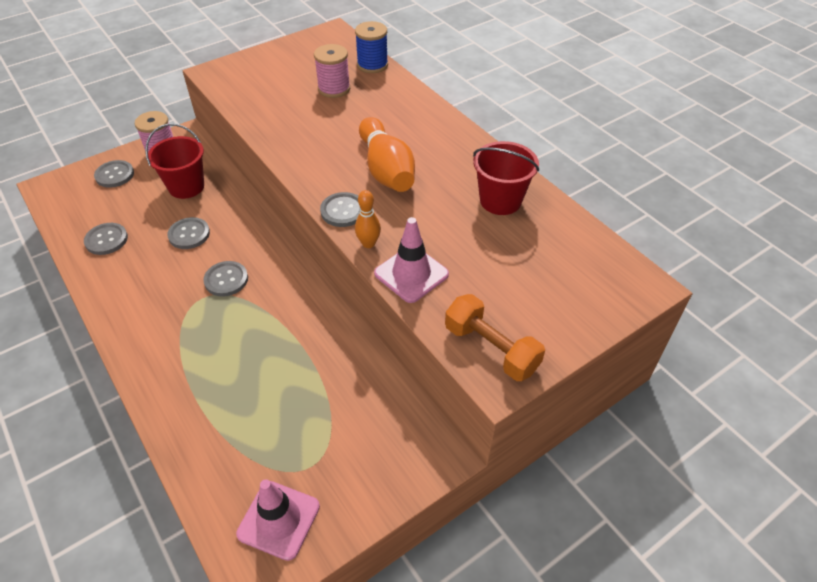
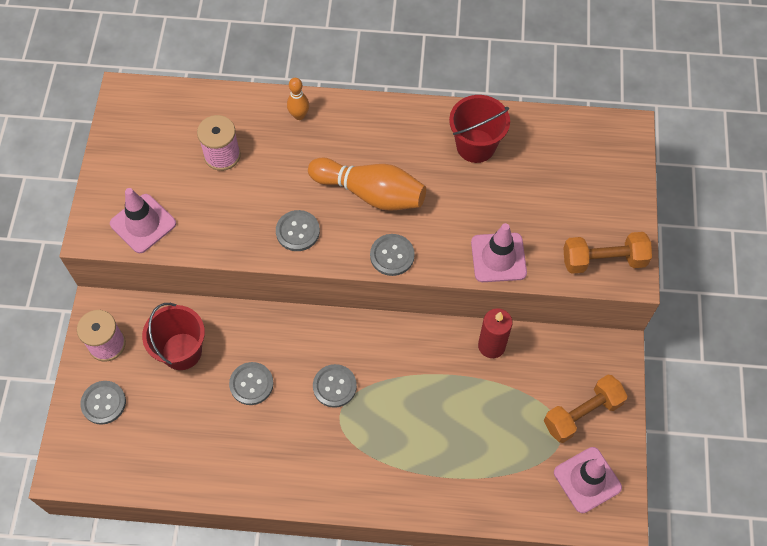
camera: 50 degrees left, 15 degrees up
(106, 240) = (196, 454): grey button -> grey button (297, 231)
(241, 86) = (143, 223): none -> pink traffic cone
(347, 469) = (582, 414): none -> orange dumbbell
(354, 356) = (491, 346): none -> red candle
(368, 243) = (443, 263): orange bowling pin -> orange bowling pin (299, 115)
(372, 65) = (215, 102): blue spool -> none

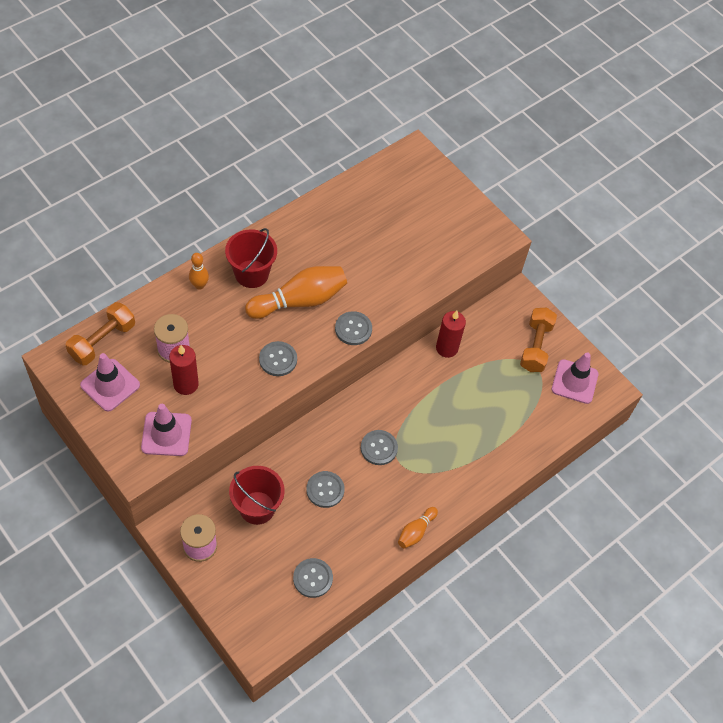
camera: 50 degrees left, 5 degrees down
(103, 403) = (239, 584): grey button -> grey button (313, 578)
(201, 193) = (186, 384): none -> red candle
(290, 489) = (416, 531): none -> orange bowling pin
(475, 146) = (335, 224): red bucket -> red bucket (251, 274)
(498, 257) = (417, 282): pink traffic cone -> pink traffic cone (110, 385)
(603, 260) = (478, 238): orange dumbbell -> orange dumbbell (102, 341)

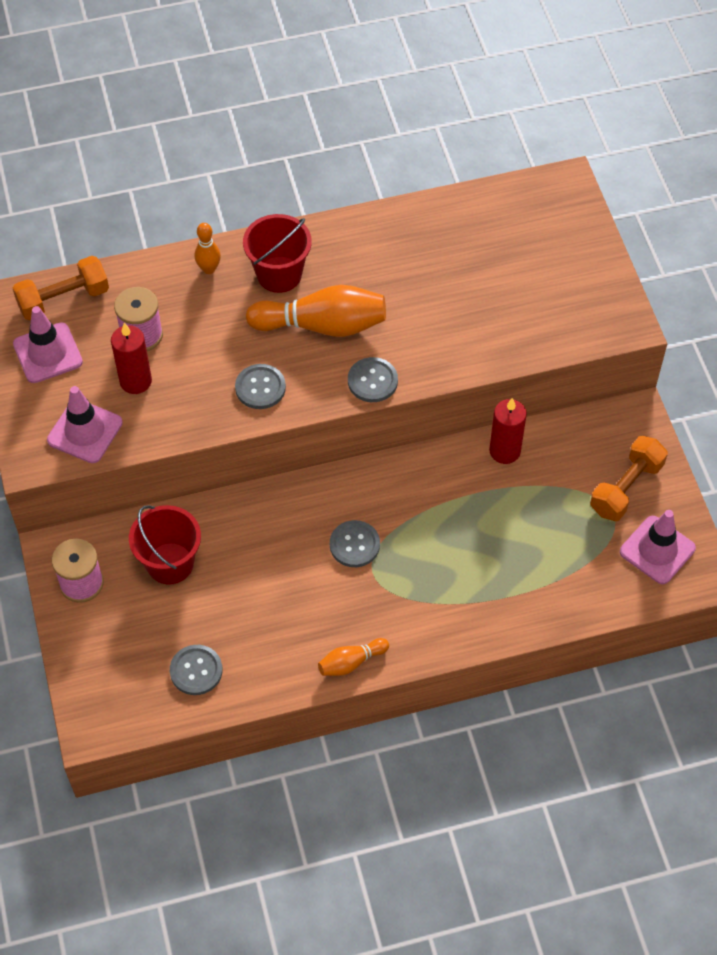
camera: 30 degrees right, 0 degrees up
(325, 490) = (262, 571): grey button -> none

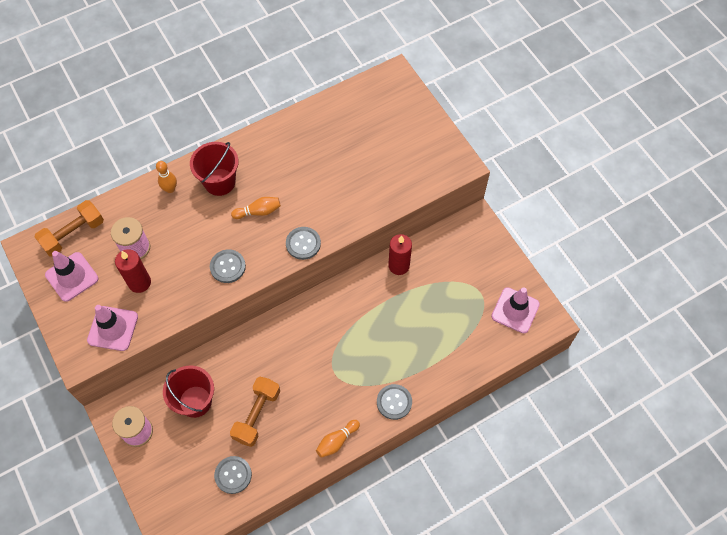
camera: 15 degrees left, 5 degrees up
(322, 325) = (258, 212): orange bowling pin -> orange bowling pin, size x0.51
(354, 545) = (317, 356): grey button -> grey button (394, 402)
(626, 488) = (484, 272): orange dumbbell -> orange dumbbell (257, 415)

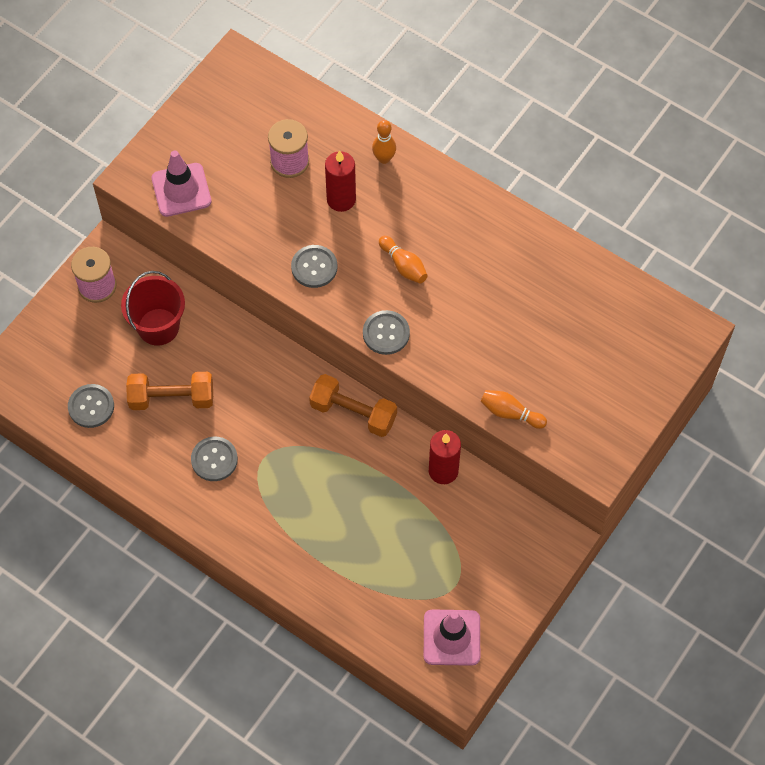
camera: 65 degrees right, 0 degrees up
(72, 277) = (222, 119): pink traffic cone -> none
(73, 234) = (274, 92): orange dumbbell -> orange dumbbell (353, 413)
(139, 282) = (249, 188): red candle -> red candle (341, 199)
(219, 182) = (421, 205): red bucket -> none
(337, 441) = (179, 498): orange bowling pin -> orange bowling pin (510, 413)
(394, 402) = (257, 541): grey button -> grey button (214, 459)

